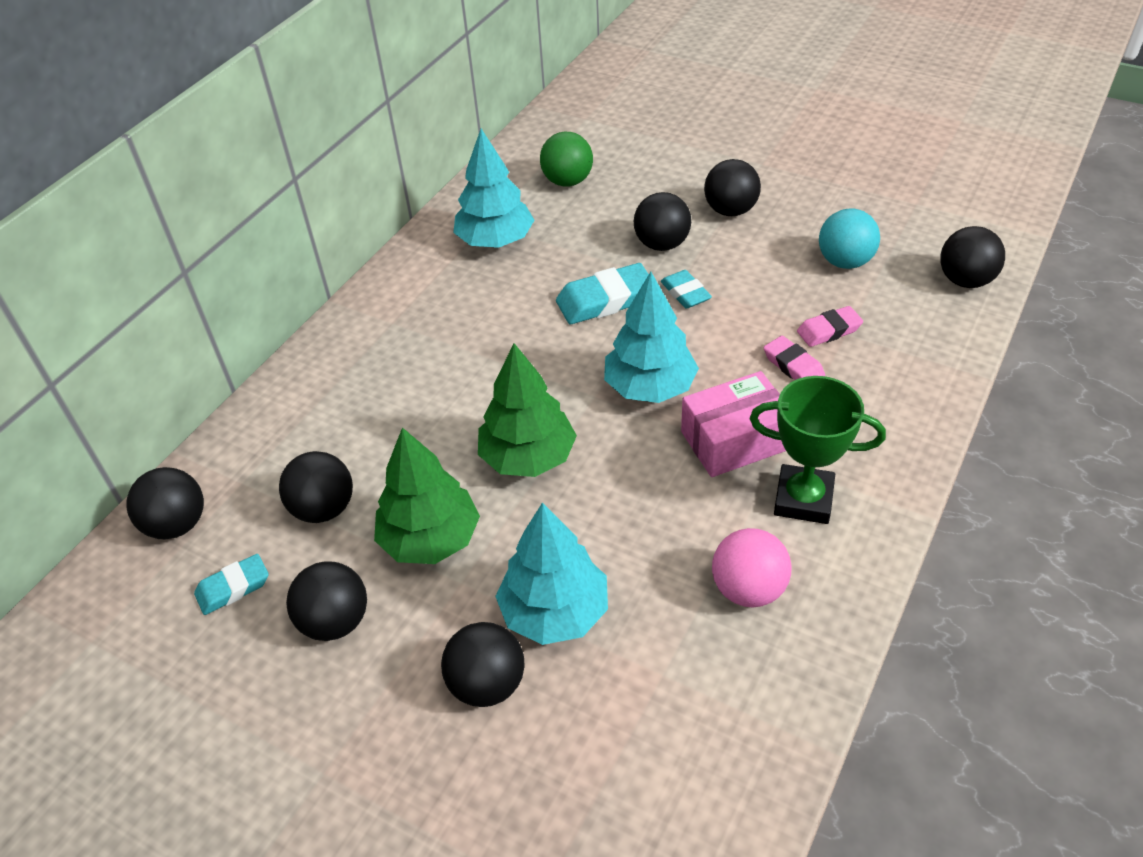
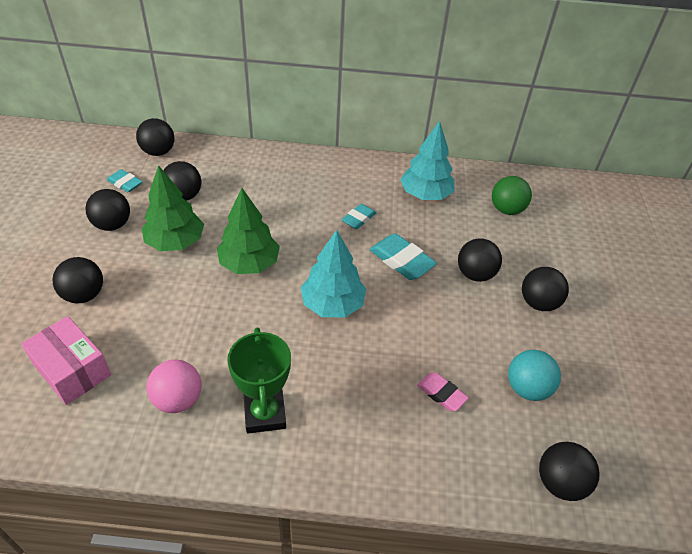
camera: 60 degrees right, 0 degrees up
(554, 612) = (138, 309): turquoise tree -> none
(685, 293) = (432, 299): turquoise eraser -> turquoise eraser (358, 219)
(734, 440) = (304, 362): pink box -> pink box (72, 370)
(793, 365) = (392, 379): pink eraser -> none

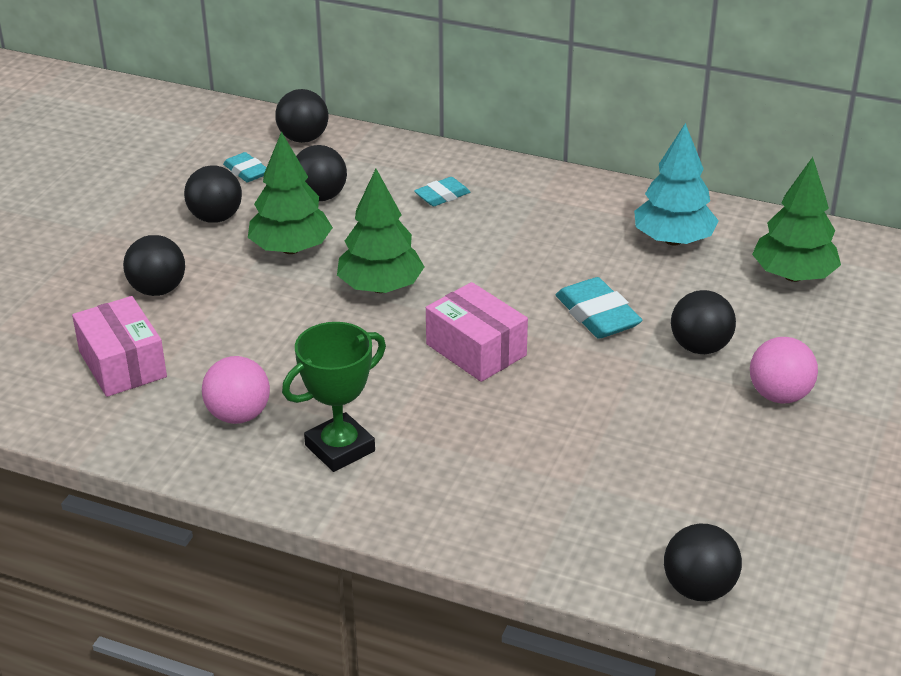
camera: 20 degrees right, 10 degrees down
(265, 414) = (340, 448): green trophy -> green trophy turned 45 degrees clockwise
(332, 304) = (476, 350): turquoise tree -> pink box
(358, 219) = (557, 256): turquoise eraser -> turquoise eraser (442, 196)
(441, 394) = (582, 470): pink eraser -> none
(506, 210) = (793, 276): green ball -> green tree
(527, 388) = (707, 486): turquoise ball -> none
(538, 303) = (779, 395): black ball -> pink ball

